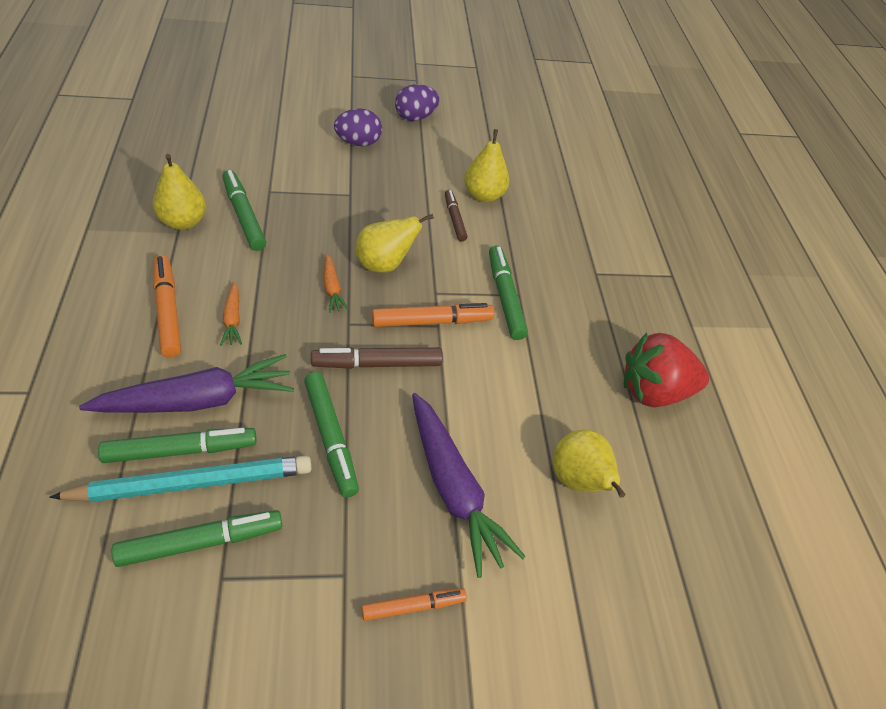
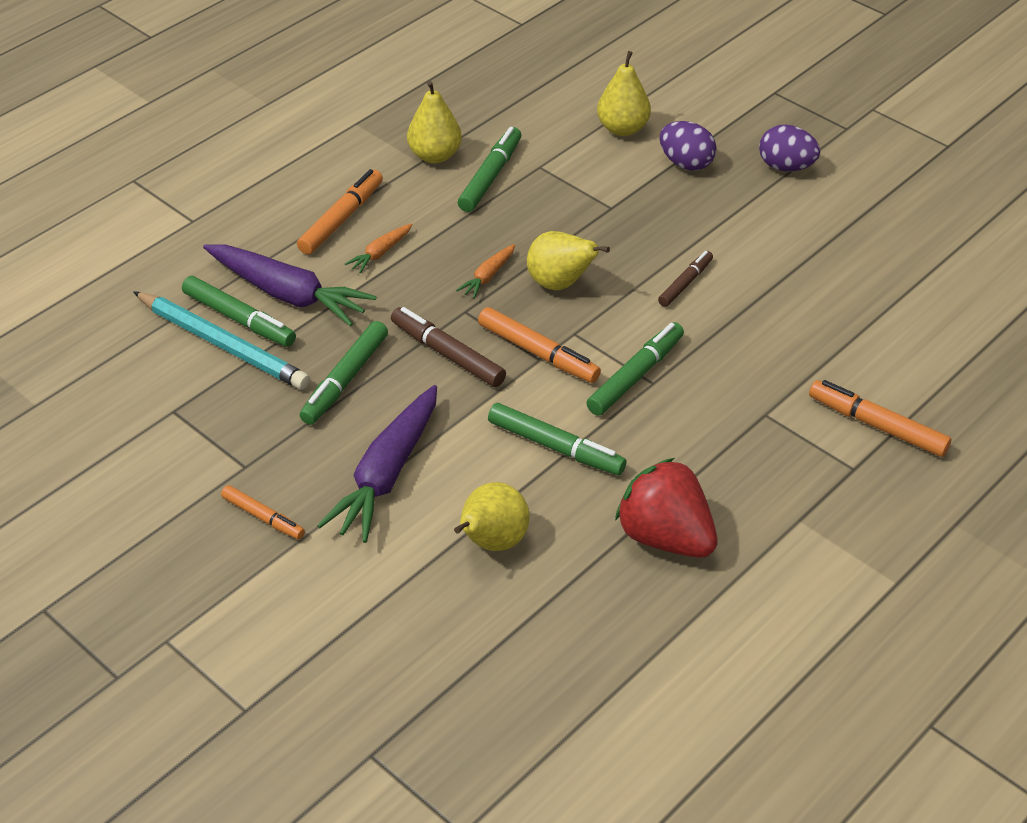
camera: 55 degrees right, 5 degrees down
(201, 542) = (186, 382): green marker -> green marker (555, 447)
(483, 195) = (750, 279): yellow pear -> yellow pear (622, 129)
(649, 243) = (877, 426): none -> orange marker

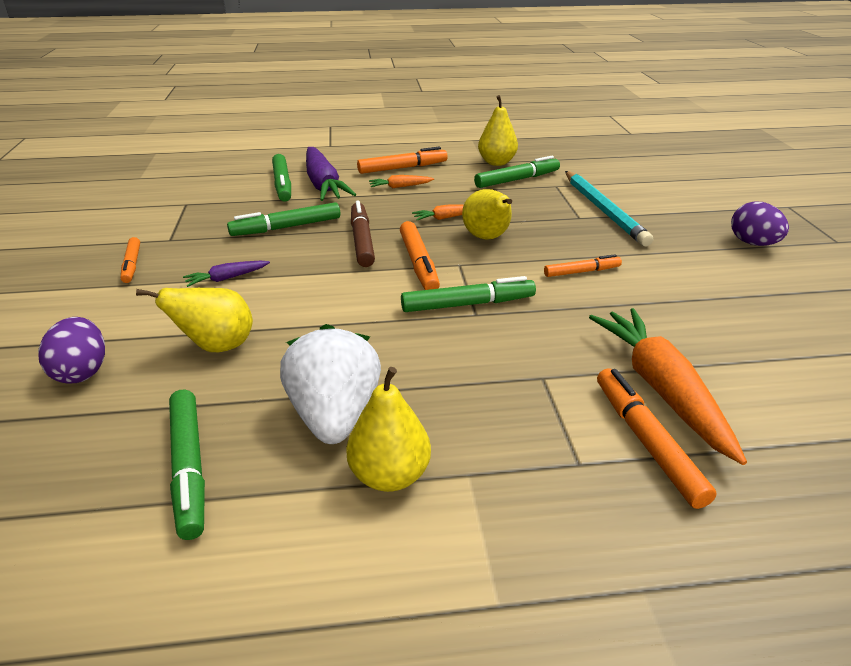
camera: 40 degrees right, 10 degrees down
(223, 344) = (257, 190): turquoise pencil -> turquoise pencil (603, 210)
(386, 475) = (227, 278): purple carrot -> purple carrot, size x0.47
(555, 447) = (348, 316): green marker -> green marker (189, 467)
(622, 129) = (639, 188): yellow pear -> yellow pear (390, 475)
(665, 537) = (335, 415): red strawberry -> white strawberry
(685, 283) = (581, 272): brown marker -> orange marker
(686, 163) = (666, 216): purple egg -> purple egg (82, 371)
(849, 375) = (661, 388): none -> orange carrot

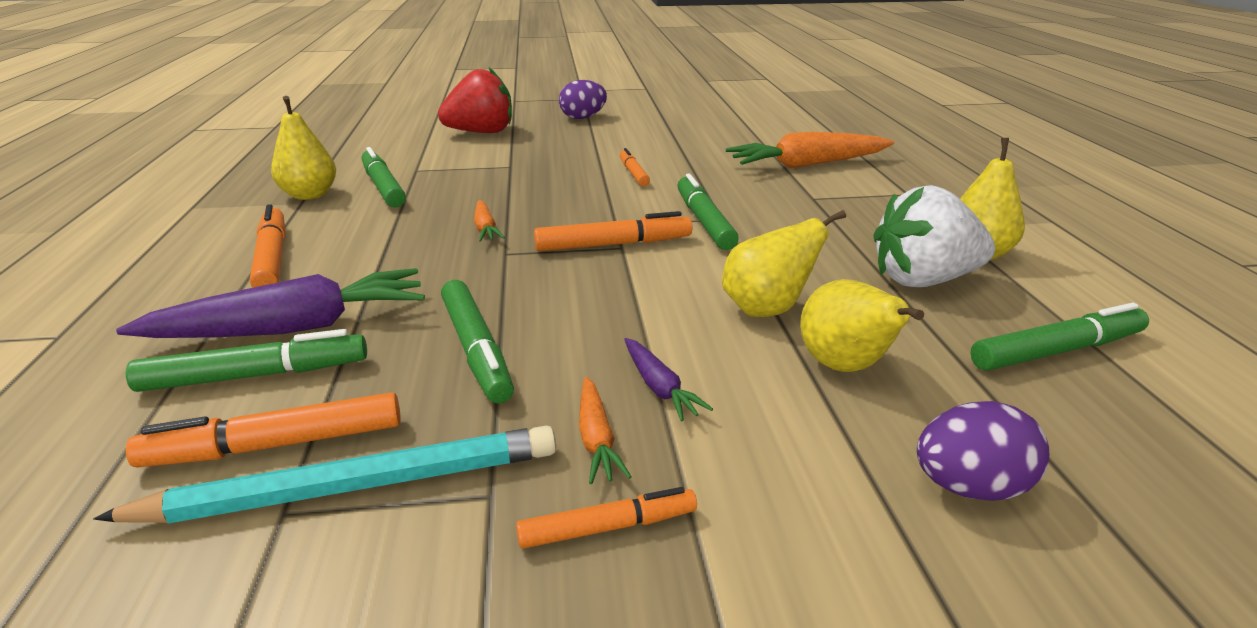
camera: 90 degrees left, 5 degrees down
(362, 241) = (543, 282): brown marker -> none
(400, 187) = (355, 259): orange carrot -> orange carrot (596, 439)
(487, 238) = (551, 208): yellow pear -> yellow pear (766, 309)
(603, 210) = (497, 155): turquoise pencil -> turquoise pencil (355, 486)
(646, 442) = (870, 174): orange marker -> orange marker (276, 445)
(663, 200) = (481, 132): none -> red strawberry

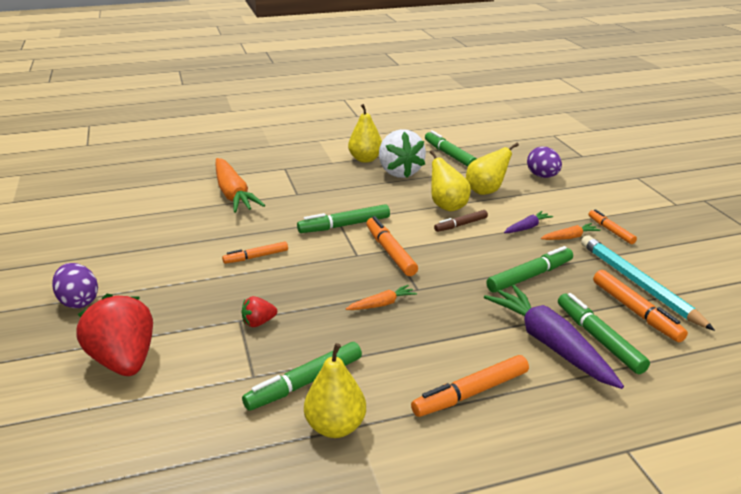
camera: 100 degrees left, 0 degrees up
(498, 172) = (258, 323): none -> red strawberry
(687, 312) = (461, 225): none -> brown marker

